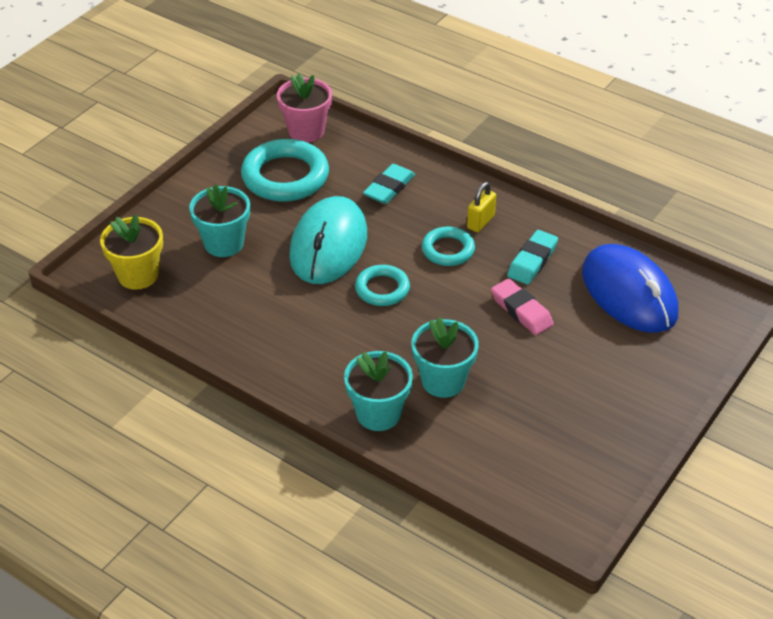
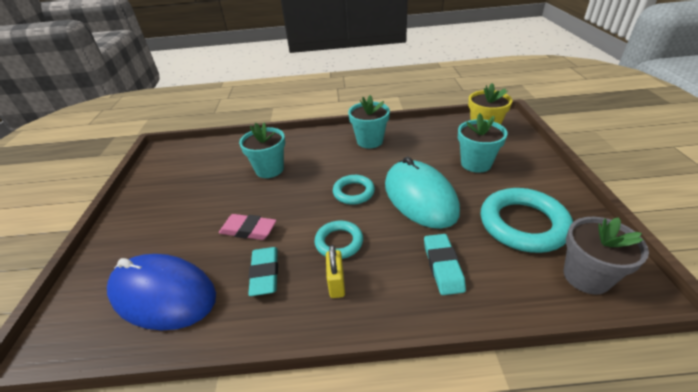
camera: 145 degrees right, 5 degrees down
(306, 131) = (586, 276): pink flower pot -> grey flower pot
(378, 414) = (291, 143): turquoise flower pot -> turquoise flower pot (370, 141)

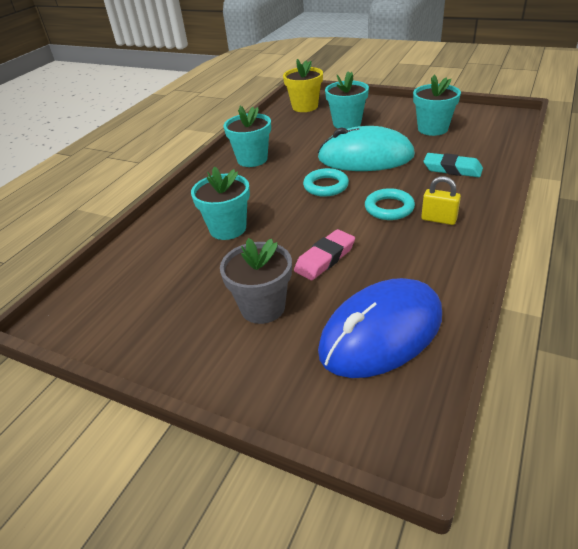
camera: 60 degrees left, 0 degrees up
(265, 274) = (399, 257): turquoise eraser -> none
(523, 224) = (432, 129): turquoise ring -> turquoise flower pot
(586, 276) = (494, 126): grey flower pot -> grey flower pot (263, 307)

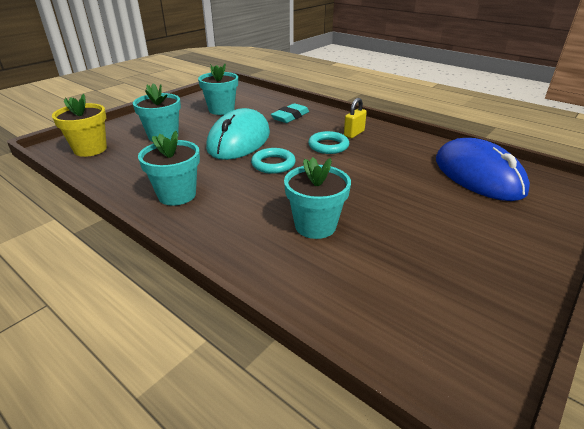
camera: 80 degrees left, 5 degrees down
(263, 307) = (449, 219): grey flower pot -> none
(325, 259) = (387, 181): pink eraser -> none

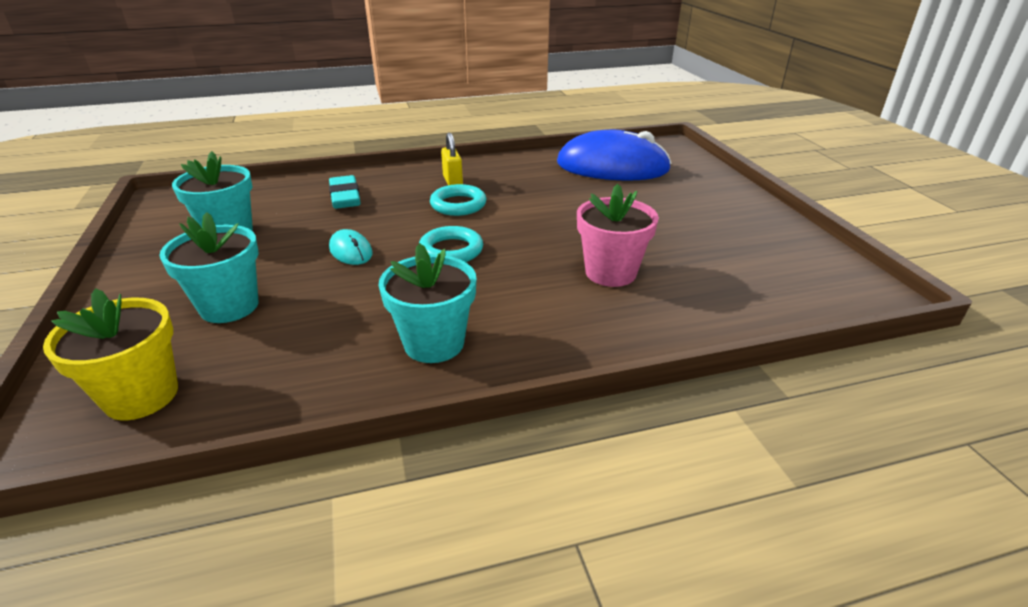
camera: 55 degrees left, 0 degrees up
(239, 140) = (351, 251): turquoise mouse -> turquoise mouse, size x0.42
(315, 226) = (610, 272): turquoise flower pot -> pink flower pot

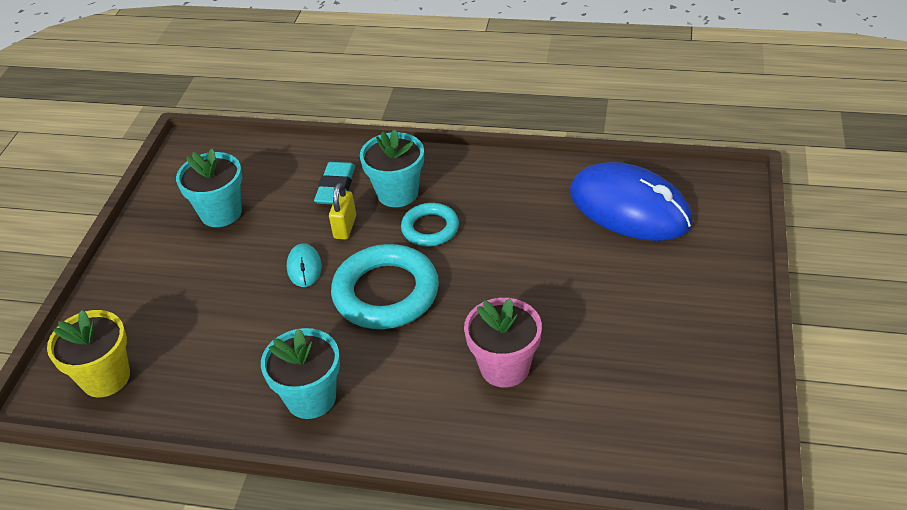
camera: 30 degrees right, 10 degrees up
(229, 306) = (188, 306): turquoise flower pot -> turquoise flower pot (397, 193)
(451, 250) = (386, 293): turquoise ring -> turquoise ring, size x1.74
(452, 181) = (446, 189): yellow padlock -> yellow padlock (345, 227)

